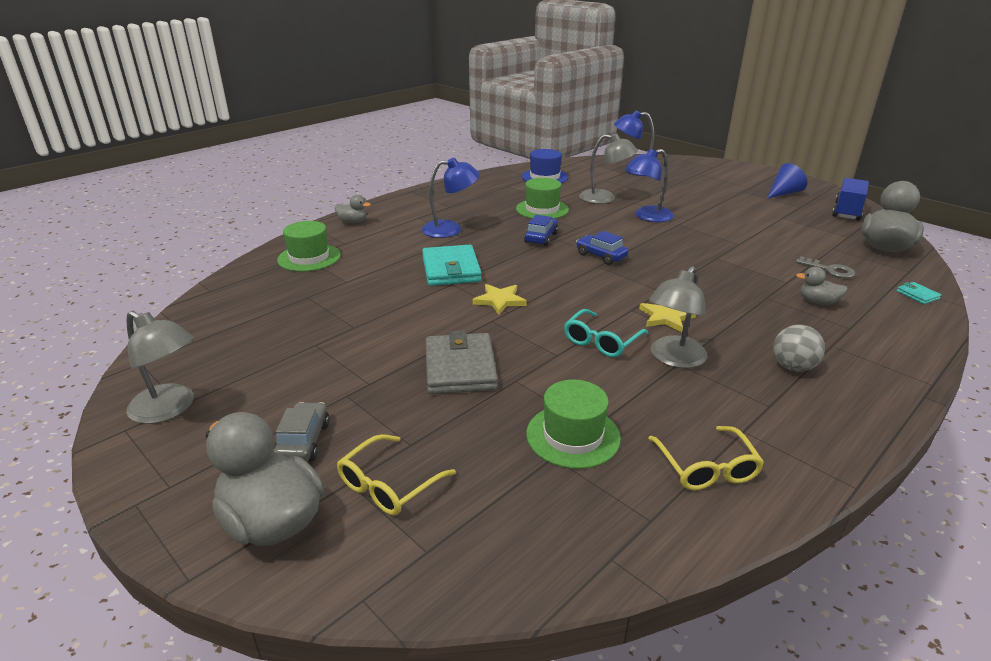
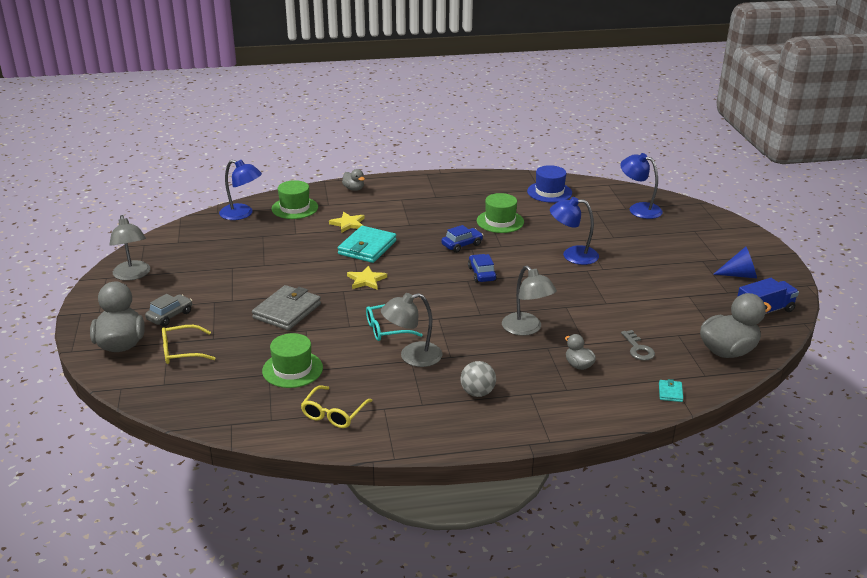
camera: 35 degrees right, 0 degrees up
(450, 229) = (409, 216): blue lamp -> blue lamp (242, 214)
(605, 198) = (566, 228): grey lamp -> grey lamp (526, 329)
(666, 317) = (452, 332): yellow star -> yellow star (348, 224)

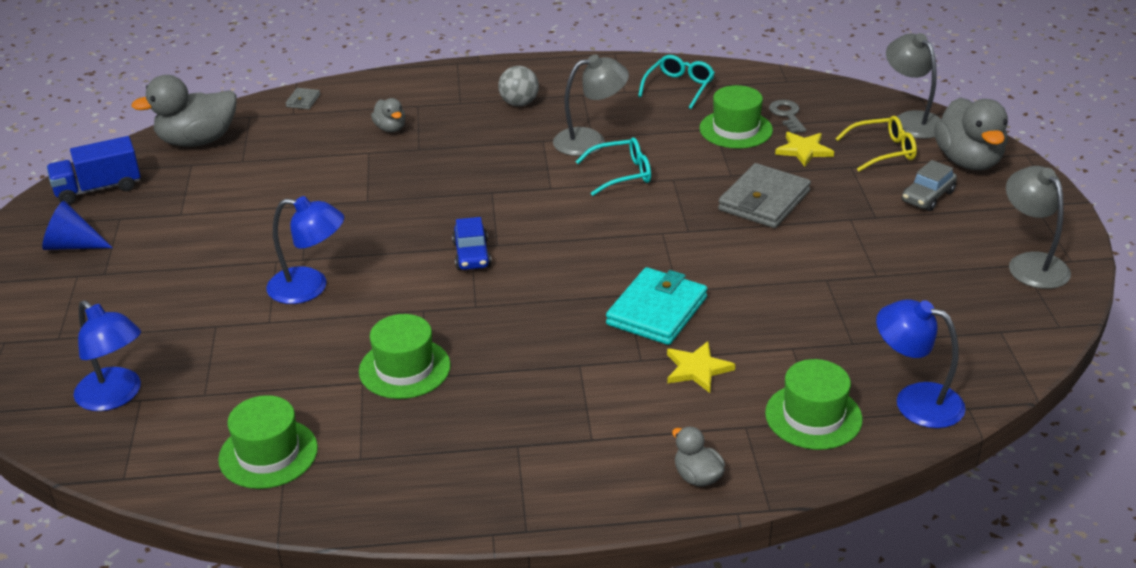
camera: 175 degrees left, 5 degrees up
(333, 414) = (679, 87): yellow glasses -> turquoise glasses
(366, 280) = (654, 248): yellow star -> yellow star (804, 150)
(462, 245) = (490, 313): blue car -> none
(526, 329) = (435, 171): grey lamp -> grey lamp (911, 120)
(549, 192) = (268, 454): blue hat -> green hat
(638, 349) = (306, 145): grey key -> grey key (787, 115)
(670, 392) = (303, 101): turquoise wallet -> grey wallet

